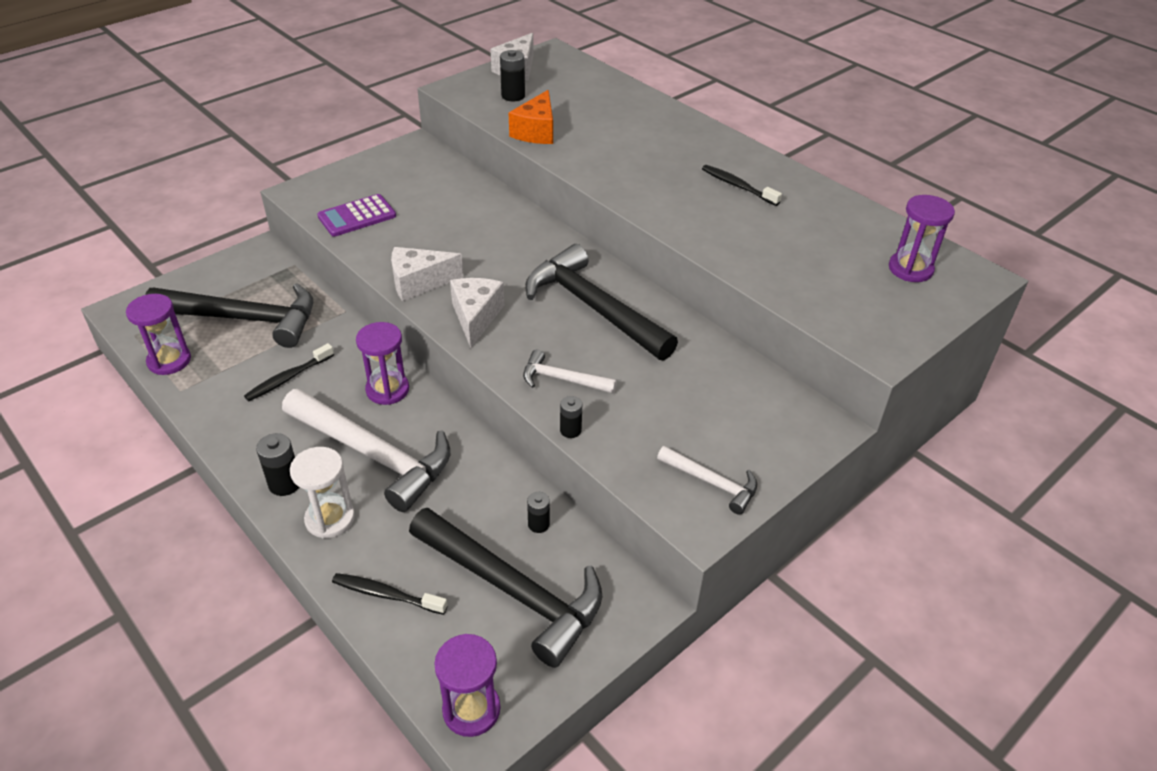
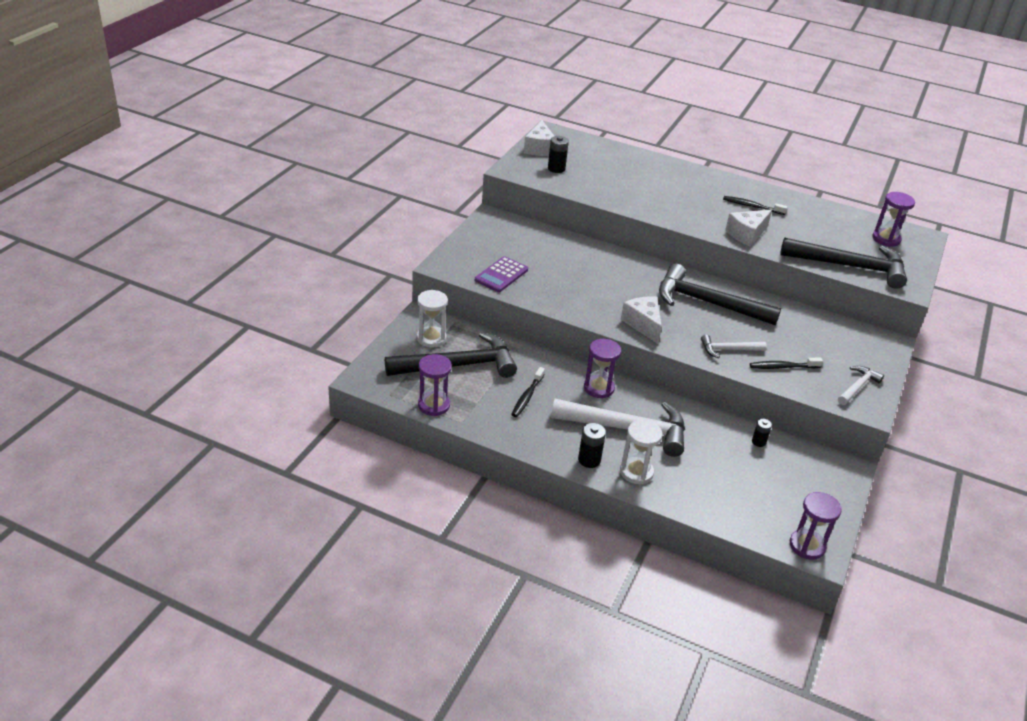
camera: 25 degrees left, 5 degrees down
(246, 279) = (431, 338): none -> white hourglass
(386, 594) = (708, 503): black toothbrush -> black toothbrush (782, 367)
(419, 283) = (587, 311): white cheese -> white cheese (746, 234)
(513, 590) = (776, 480): black hammer -> black hammer (850, 266)
(536, 131) = (596, 192): orange cheese -> none
(570, 430) = (759, 377): black battery -> none
(712, 483) = (857, 386): white hammer -> white hammer turned 60 degrees counterclockwise

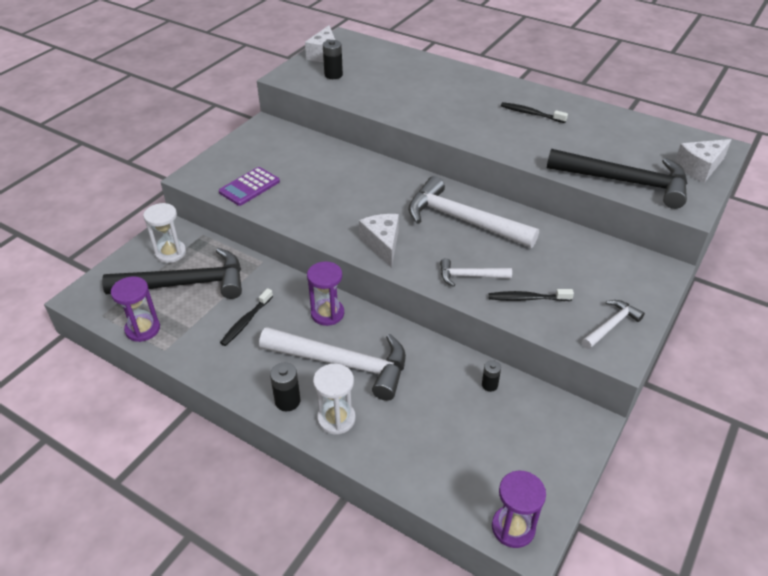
camera: 10 degrees right, 5 degrees up
(707, 303) = (462, 220): black hammer -> white hammer
(746, 234) = (515, 145): white cheese -> white cheese (699, 168)
(886, 239) = (675, 150): purple hourglass -> none

